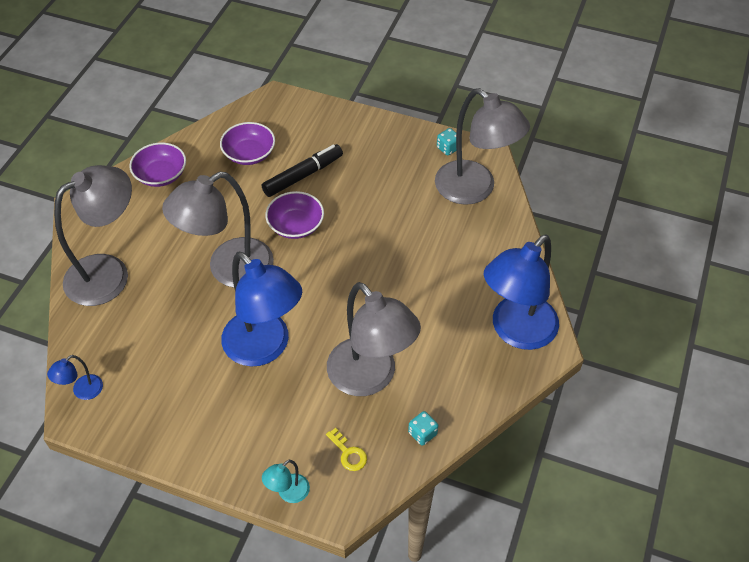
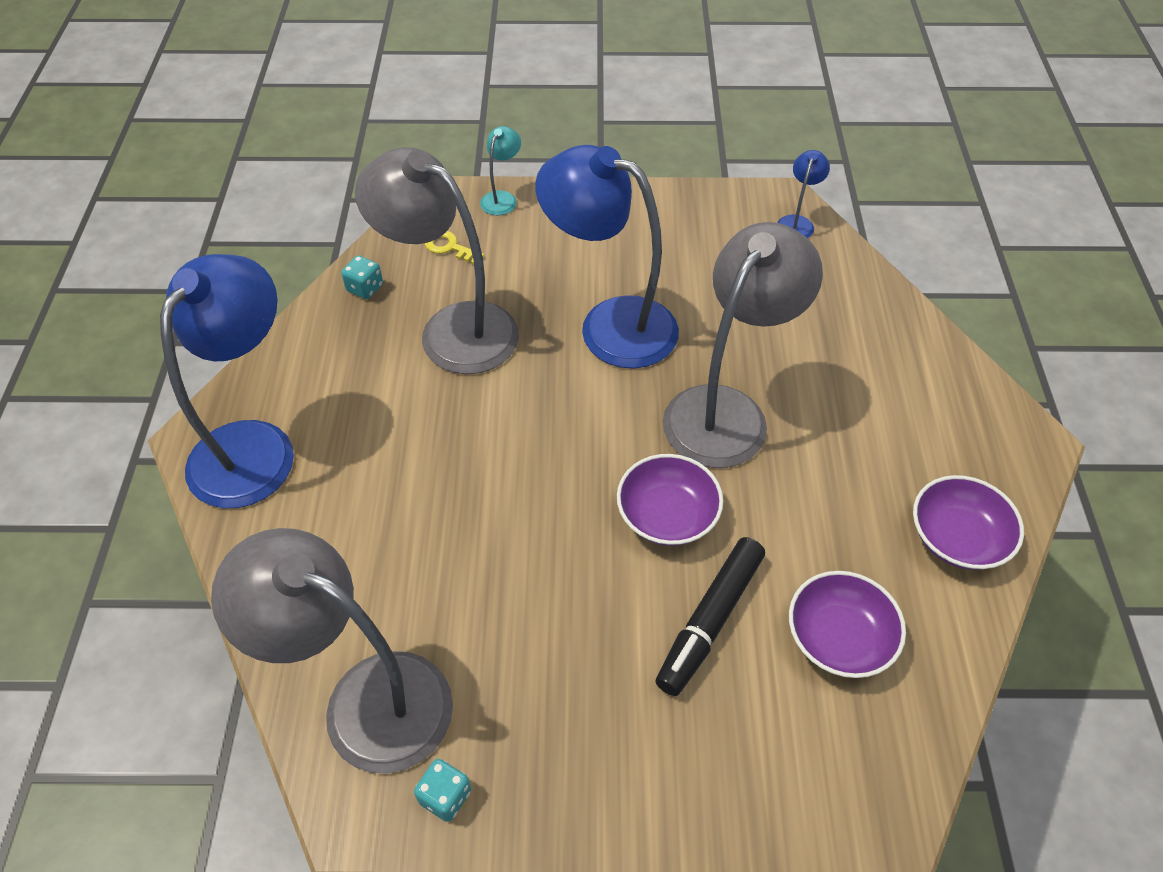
camera: 160 degrees right, 0 degrees up
(109, 272) = (891, 356): grey lamp -> none

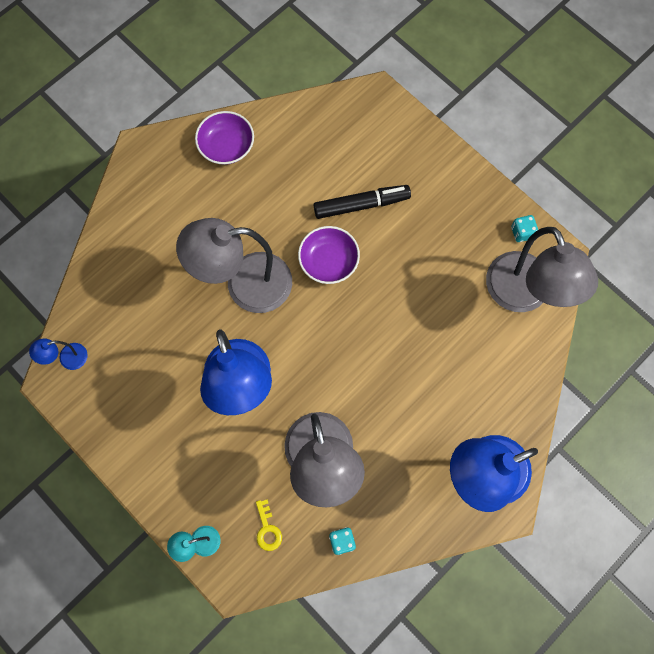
camera: 135 degrees left, 20 degrees up
(839, 637) = (320, 156): purple bowl -> none

